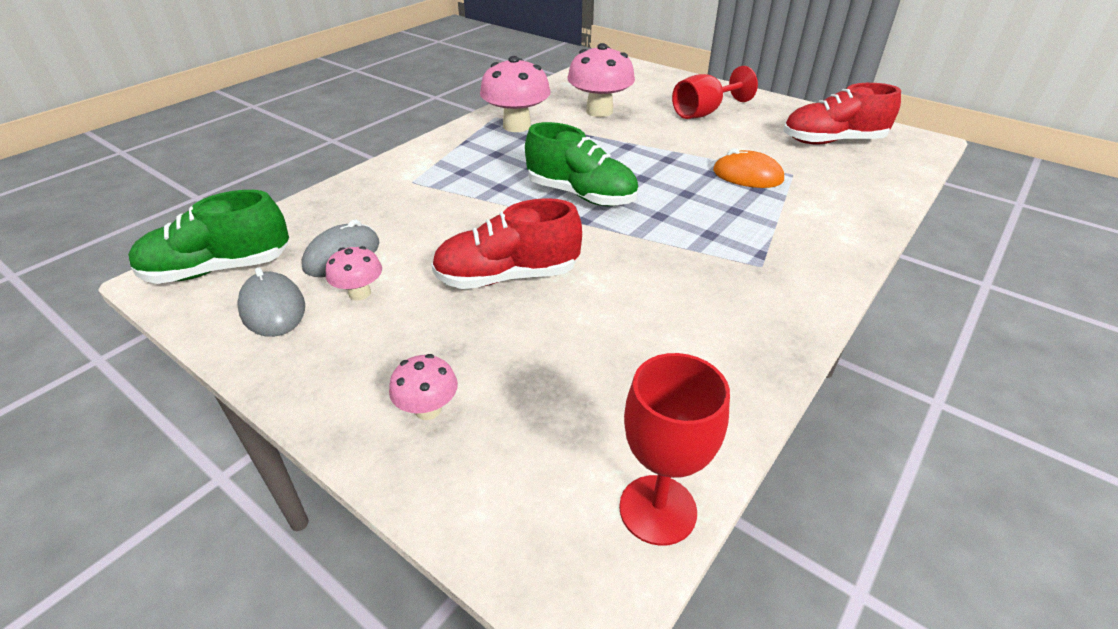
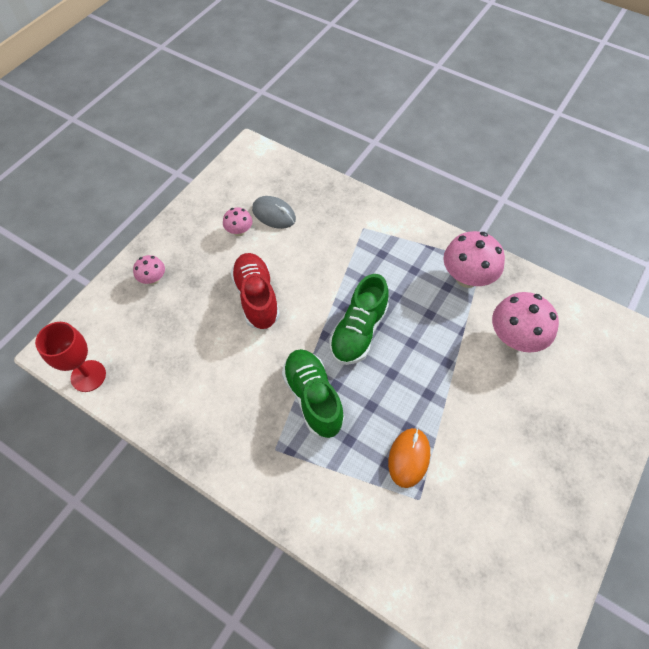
camera: 85 degrees right, 20 degrees up
(218, 269) = (258, 166): green shoe -> green shoe (313, 397)
(273, 308) = (226, 199): grey mouse -> none
(704, 112) = (538, 433): red goblet -> none
(832, 141) = (498, 555): red shoe -> none

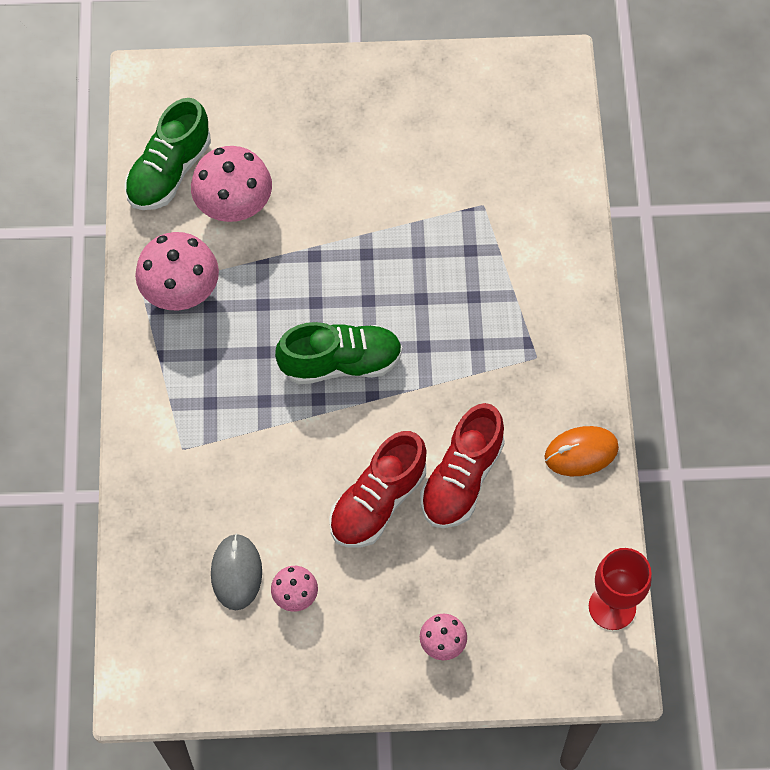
camera: 125 degrees left, 5 degrees up
(233, 348) = (461, 479): none -> red shoe
(313, 397) = (455, 358): green shoe -> green shoe (169, 172)
(409, 458) = (449, 234): orange mouse -> orange mouse (581, 452)

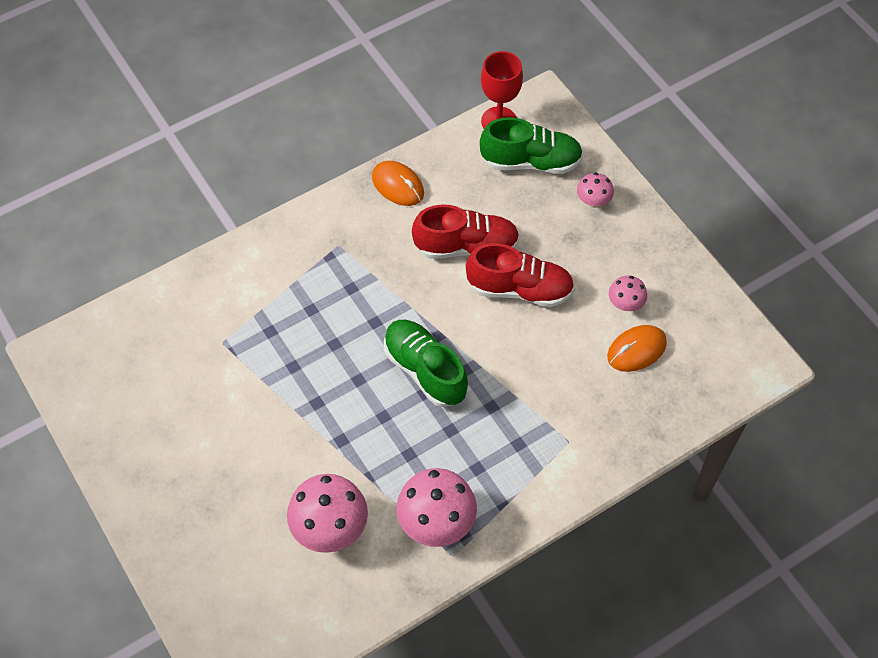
camera: 120 degrees left, 5 degrees down
(169, 172) = (325, 603): green shoe -> green shoe (531, 161)
(236, 573) = (636, 350): grey mouse -> orange mouse

